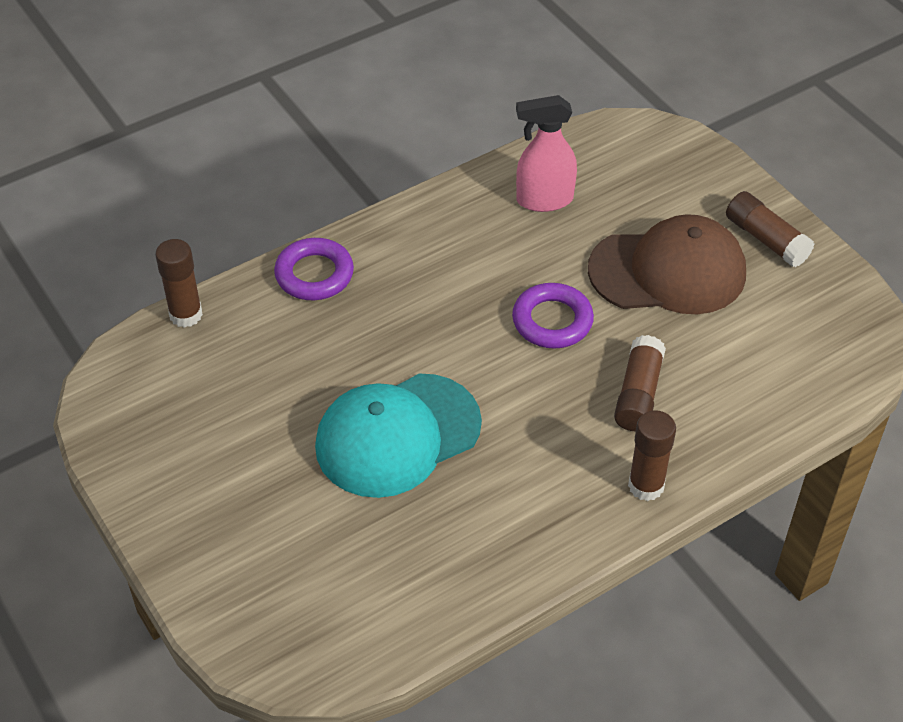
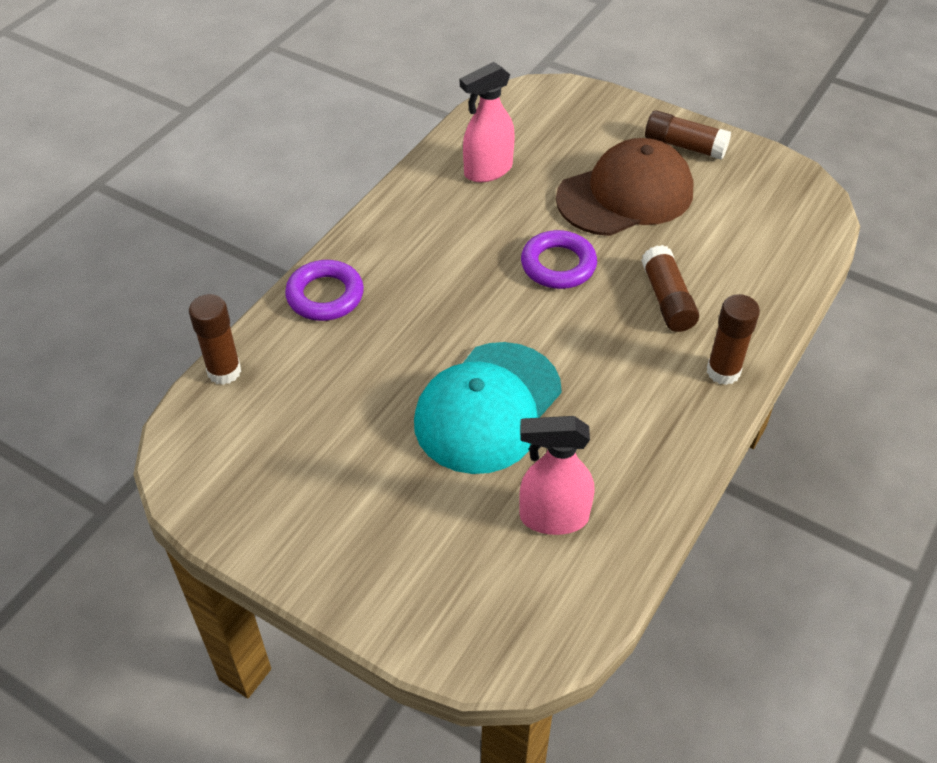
camera: 25 degrees left, 0 degrees up
(393, 559) = (553, 517): none -> pink spray bottle

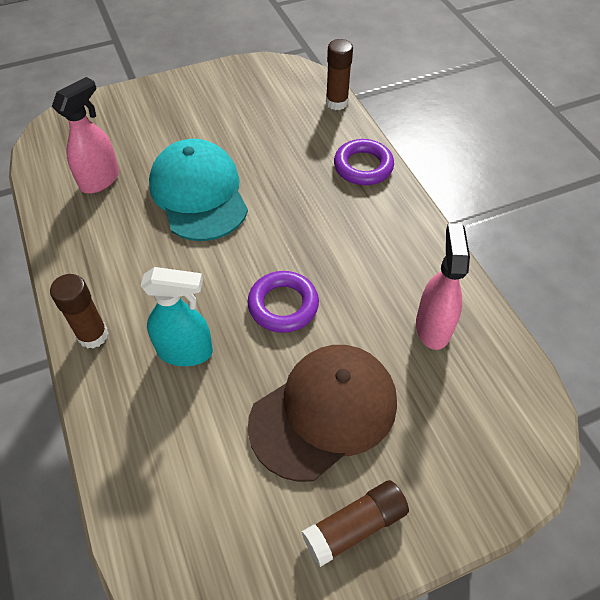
camera: 125 degrees right, 5 degrees up
(625, 195) = (324, 412): brown cap -> brown cap turned 135 degrees counterclockwise
(667, 299) = (185, 351): brown glue stick -> turquoise spray bottle

